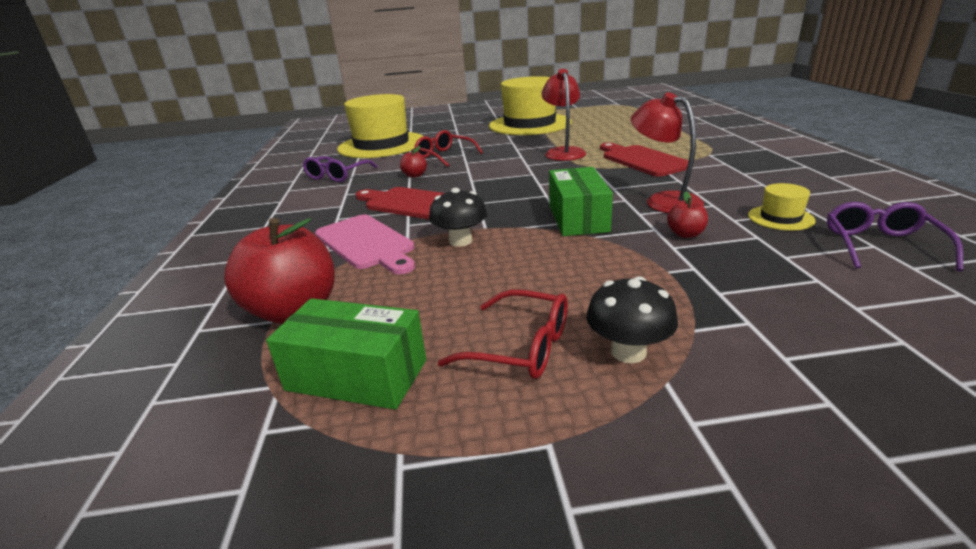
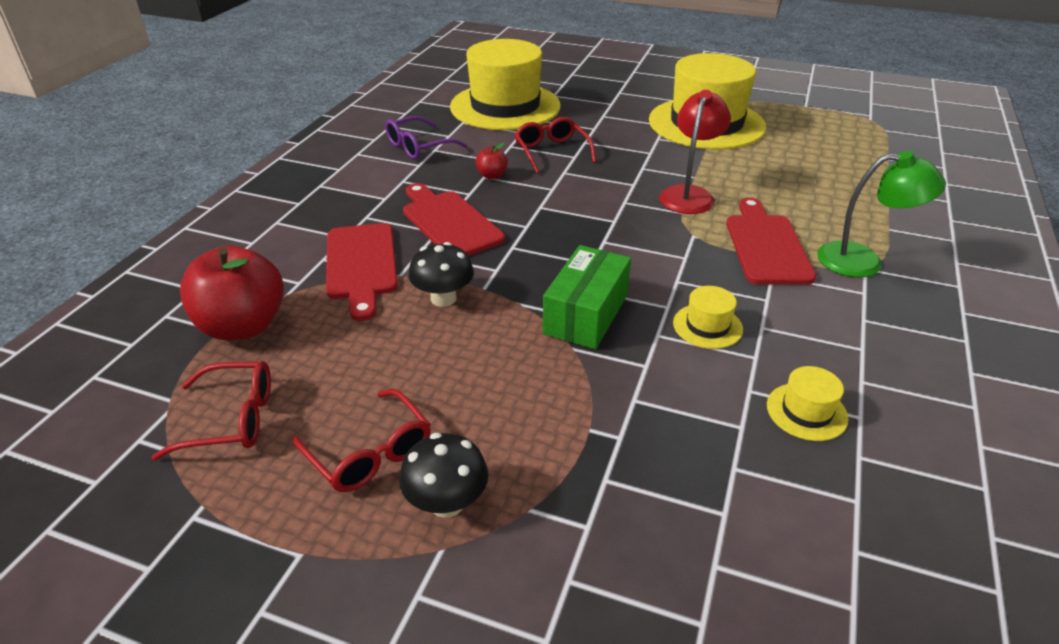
camera: 25 degrees right, 10 degrees up
(356, 375) = (232, 419): green box -> red glasses
(366, 243) = (361, 265): pink cutting board -> red cutting board
(663, 200) = (707, 326): red lamp -> yellow hat
(685, 234) = (668, 387): red apple -> none
(704, 152) = (863, 261): none -> green lamp
(881, 245) = (865, 505): purple glasses -> none

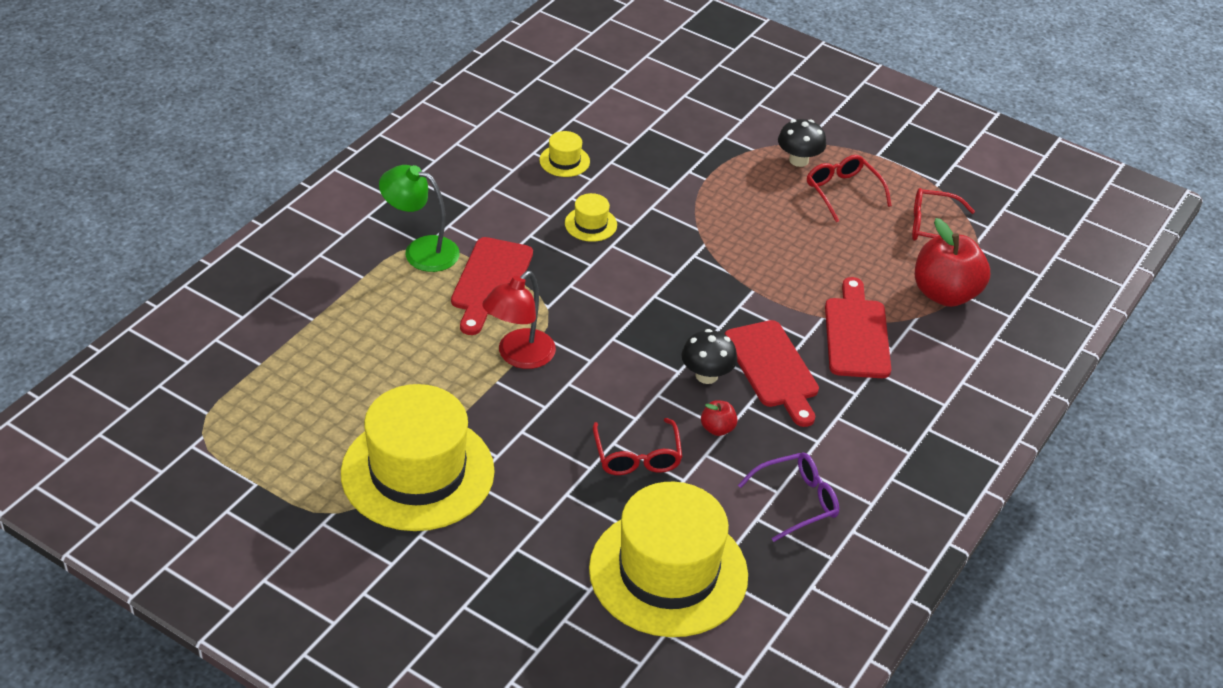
camera: 170 degrees left, 5 degrees up
(443, 298) = (787, 287): black mushroom -> black mushroom (706, 375)
(586, 314) = (678, 251): green box -> none

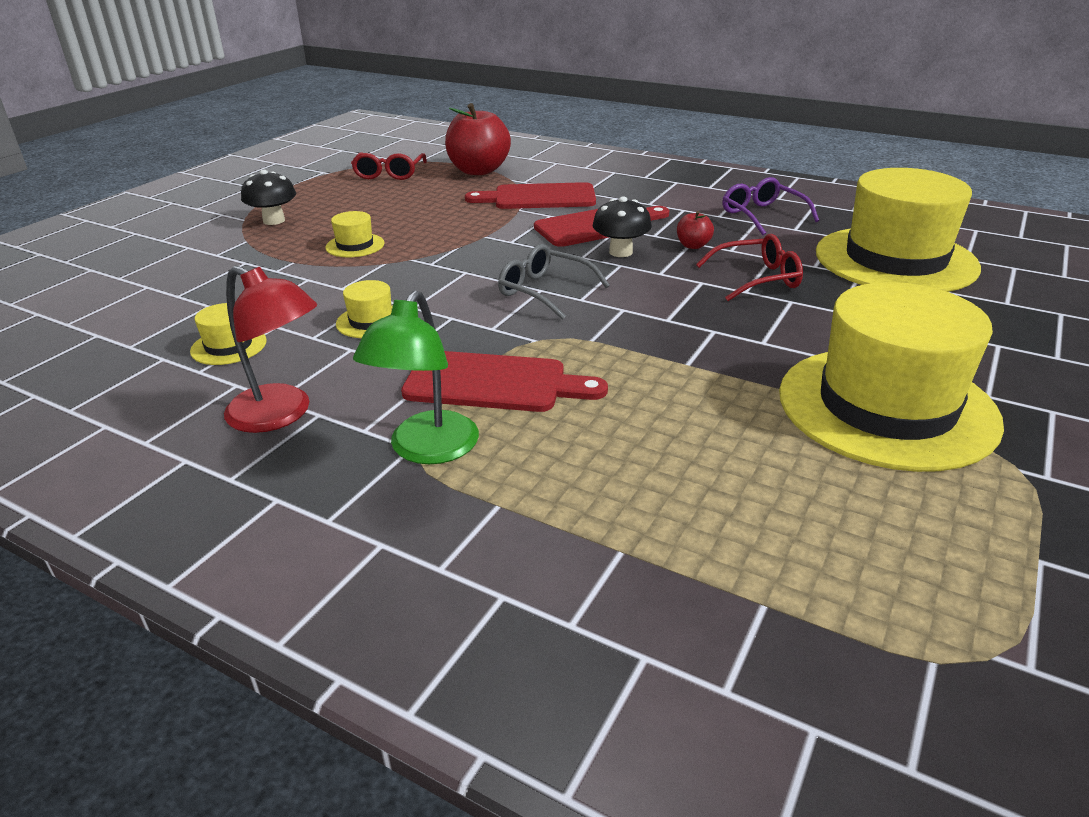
camera: 90 degrees left, 10 degrees down
(519, 356) = (635, 352): red lamp -> red lamp (281, 415)
(629, 318) = (544, 291): none -> grey glasses
(736, 211) = (355, 245): none -> yellow hat
(842, 192) = (331, 203): red glasses -> none

